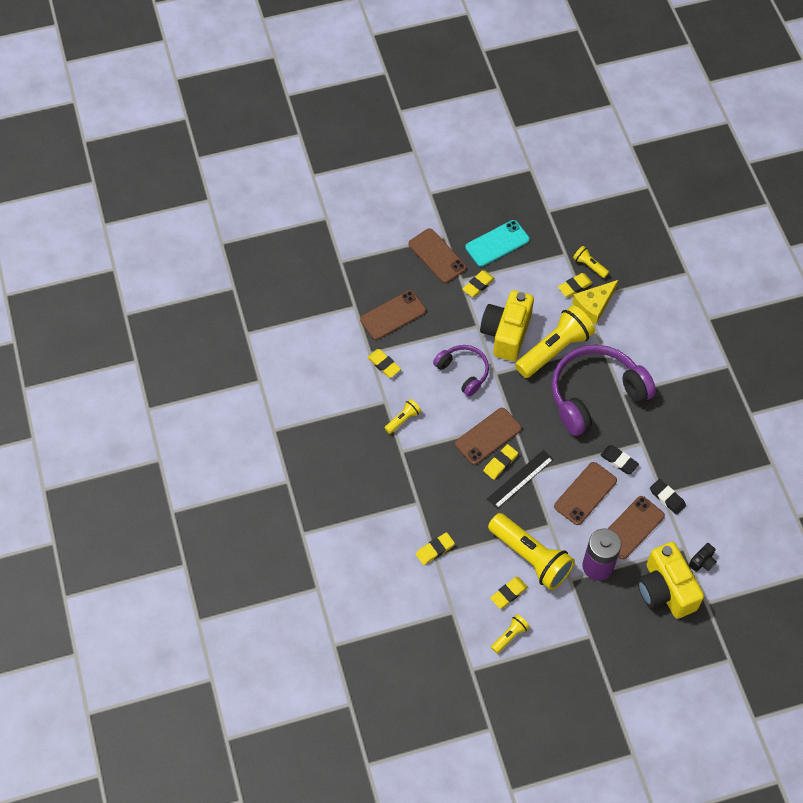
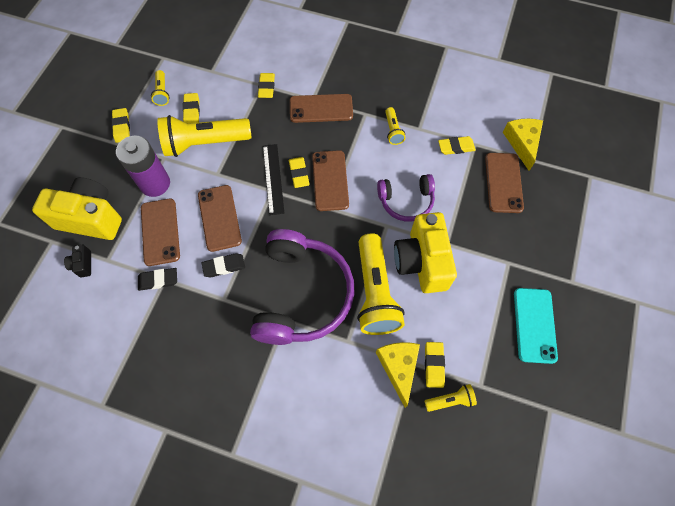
camera: 125 degrees right, 5 degrees up
(343, 320) = (522, 143): none -> yellow cheese
(437, 256) = (550, 259): brown phone -> brown phone (321, 108)
(478, 285) = (493, 273): yellow eraser -> yellow eraser (122, 127)
(506, 333) = (421, 262): yellow camera -> yellow camera turned 150 degrees counterclockwise

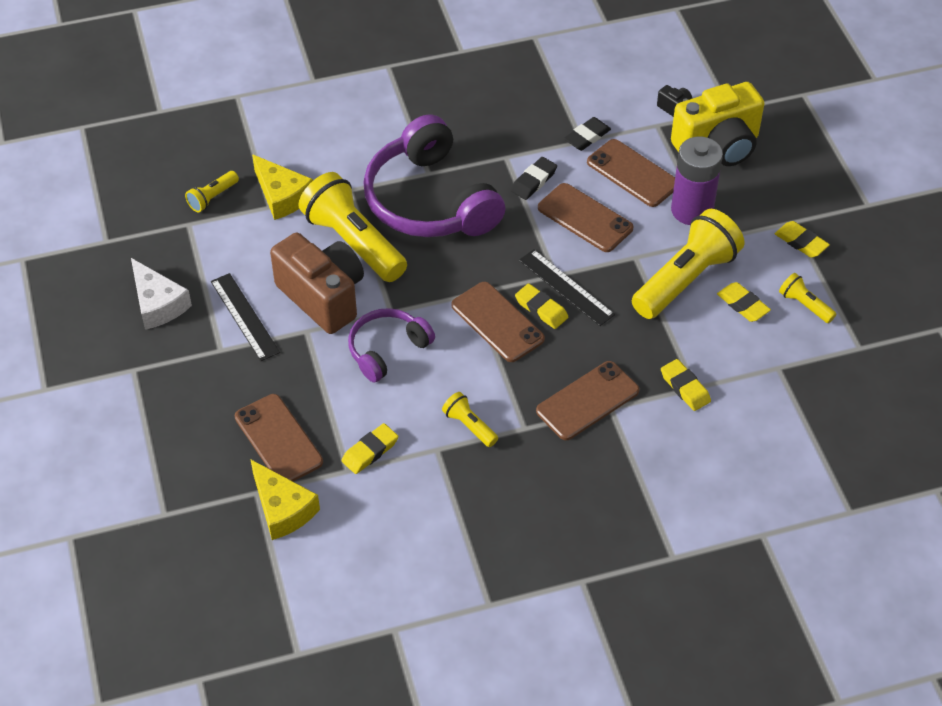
camera: 145 degrees right, 15 degrees down
(421, 262) = (323, 297): yellow camera -> brown camera
(434, 365) = (247, 215): yellow eraser -> none
(480, 278) = (244, 317): none -> black ruler
(534, 325) = (158, 304): turquoise phone -> white cheese

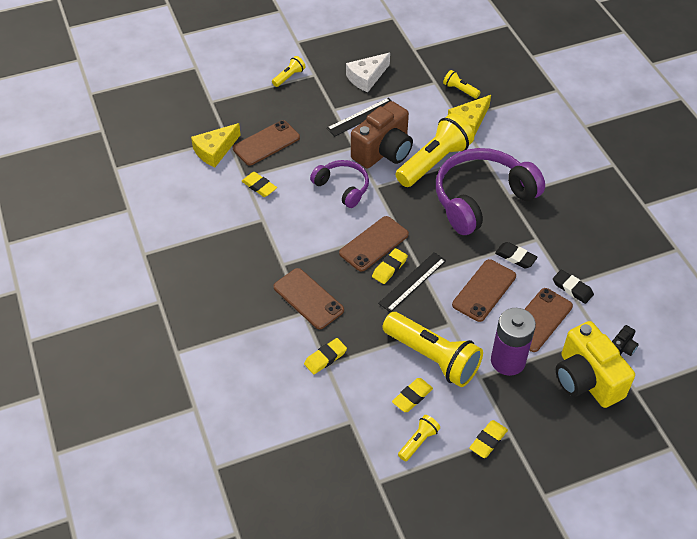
camera: 85 degrees right, 0 degrees up
(469, 426) = (282, 234): yellow flashlight -> yellow flashlight (289, 77)

